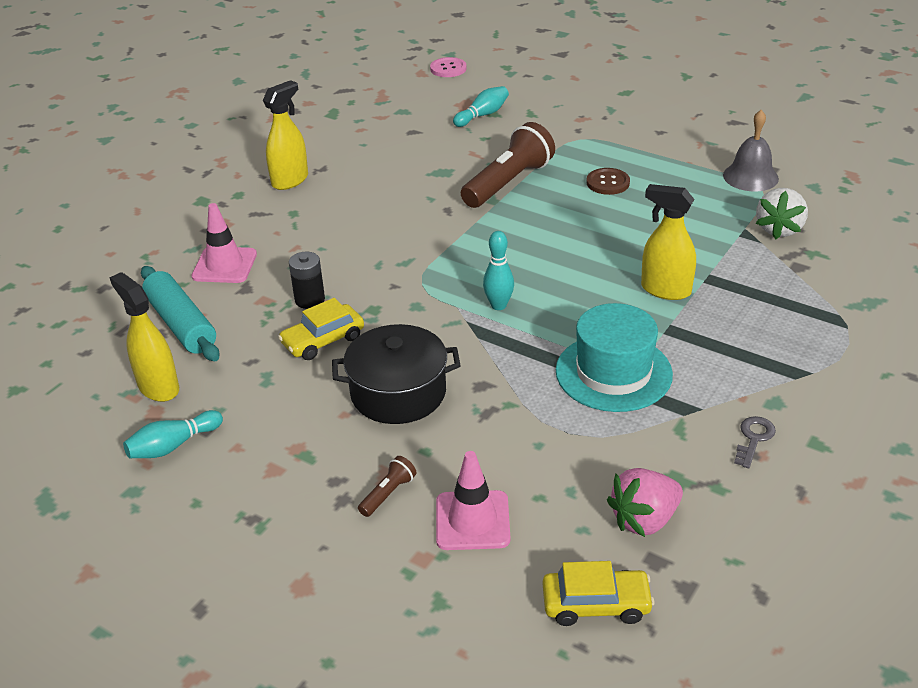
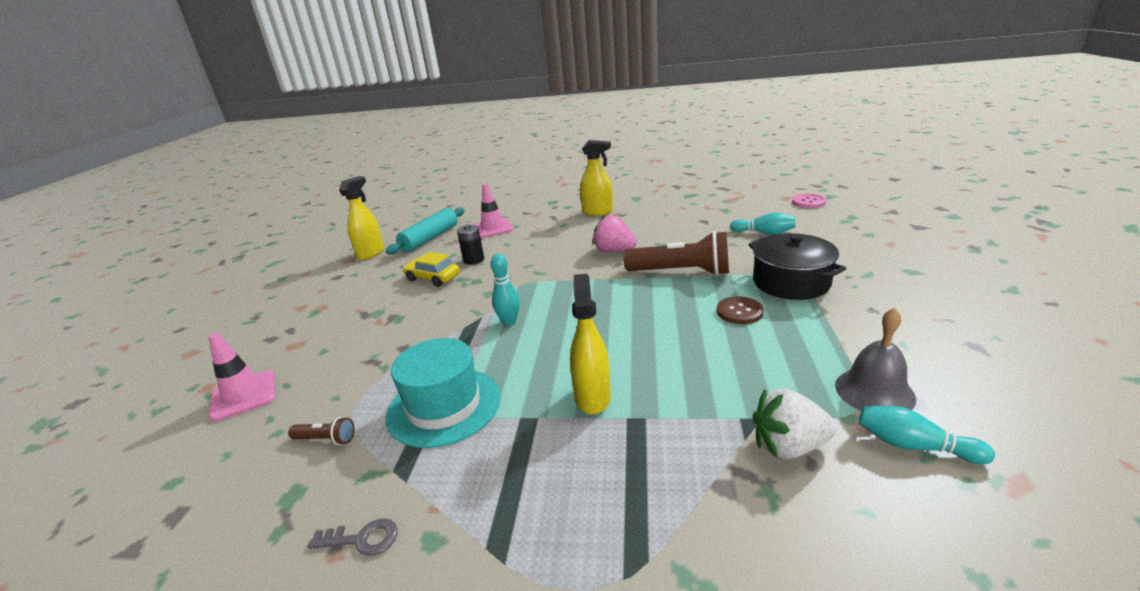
camera: 65 degrees right, 10 degrees down
(173, 445) = (320, 274): turquoise bowling pin -> turquoise bowling pin (914, 446)
(388, 494) = (276, 352): brown flashlight -> brown flashlight (326, 439)
(398, 393) = (385, 320): black pot -> black pot (791, 282)
(596, 604) = (129, 492): yellow car -> none
(644, 520) = (233, 490): pink strawberry -> pink strawberry (614, 251)

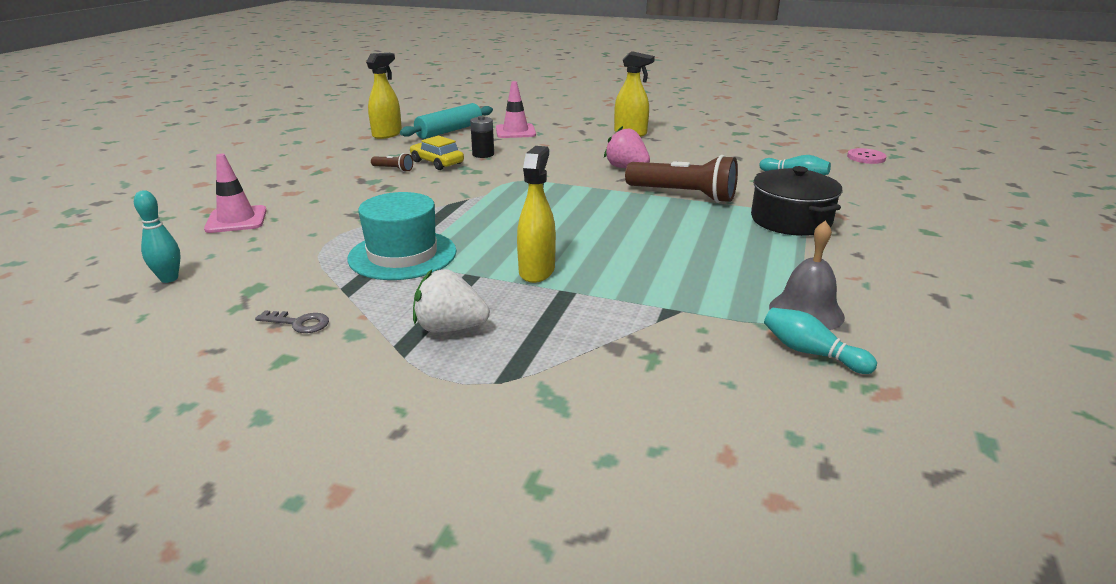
camera: 10 degrees right, 0 degrees up
(326, 439) = (294, 259): brown flashlight -> brown flashlight (393, 169)
(509, 322) = (491, 207): turquoise bowling pin -> turquoise bowling pin (169, 278)
(739, 312) = (719, 234): brown button -> none
(789, 446) = (693, 333): white strawberry -> white strawberry (450, 328)

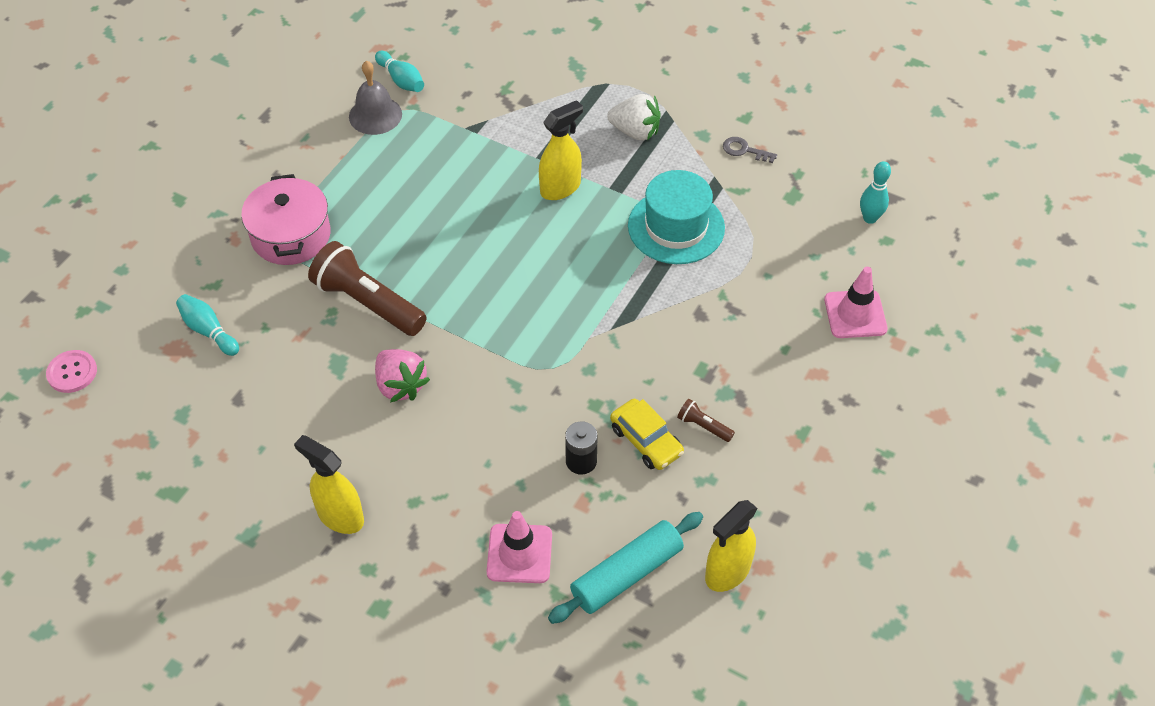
camera: 170 degrees left, 25 degrees up
(537, 271) = (560, 188): yellow spray bottle -> yellow spray bottle turned 150 degrees counterclockwise
(791, 220) = (291, 235): black pot -> pink pot

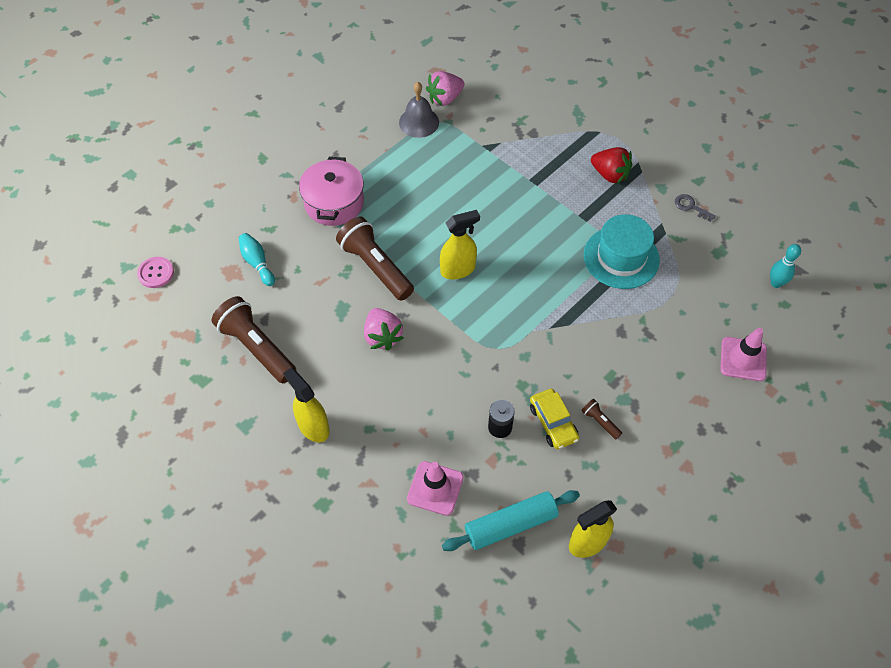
camera: 15 degrees right, 5 degrees up
(236, 436) = (256, 347): none -> brown flashlight
(401, 80) = (445, 98): turquoise bowling pin -> pink strawberry
(560, 188) = (541, 207): yellow spray bottle -> yellow spray bottle (458, 269)
(635, 131) = (610, 174): white strawberry -> red strawberry

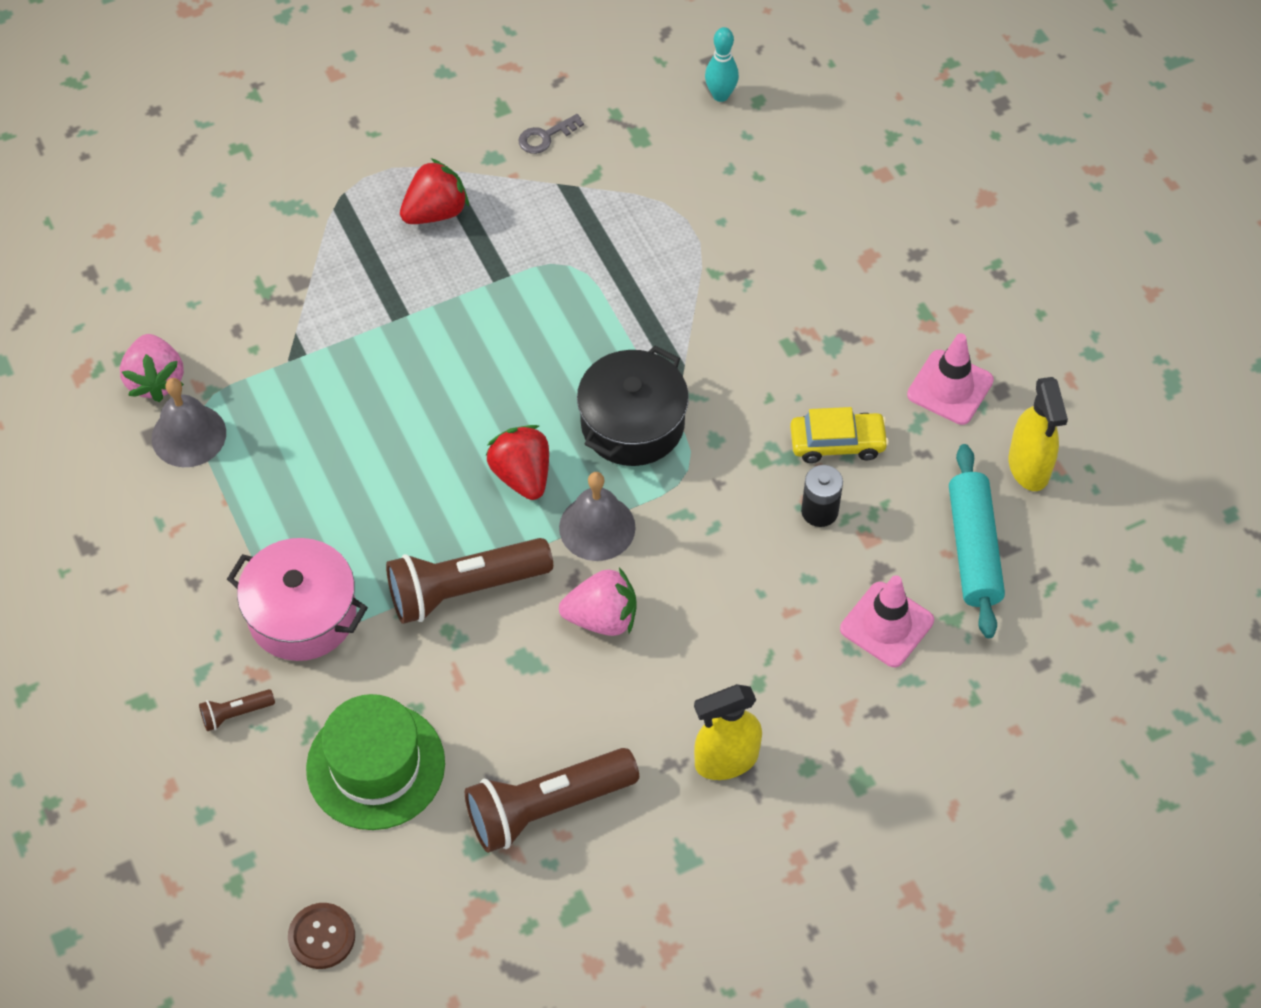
camera: 70 degrees left, 0 degrees up
(156, 273) = (322, 937): pink button -> brown button
(257, 263) = (375, 766): turquoise bowling pin -> green hat
(440, 315) = (597, 527): none -> grey bell
(458, 269) = (522, 475): yellow spray bottle -> red strawberry
(516, 311) = (632, 423): none -> black pot
(600, 422) = (856, 386): brown flashlight -> brown flashlight (235, 714)
(621, 257) = (595, 257): turquoise hat -> none
(743, 359) = (824, 184): pink traffic cone -> pink traffic cone (950, 387)

